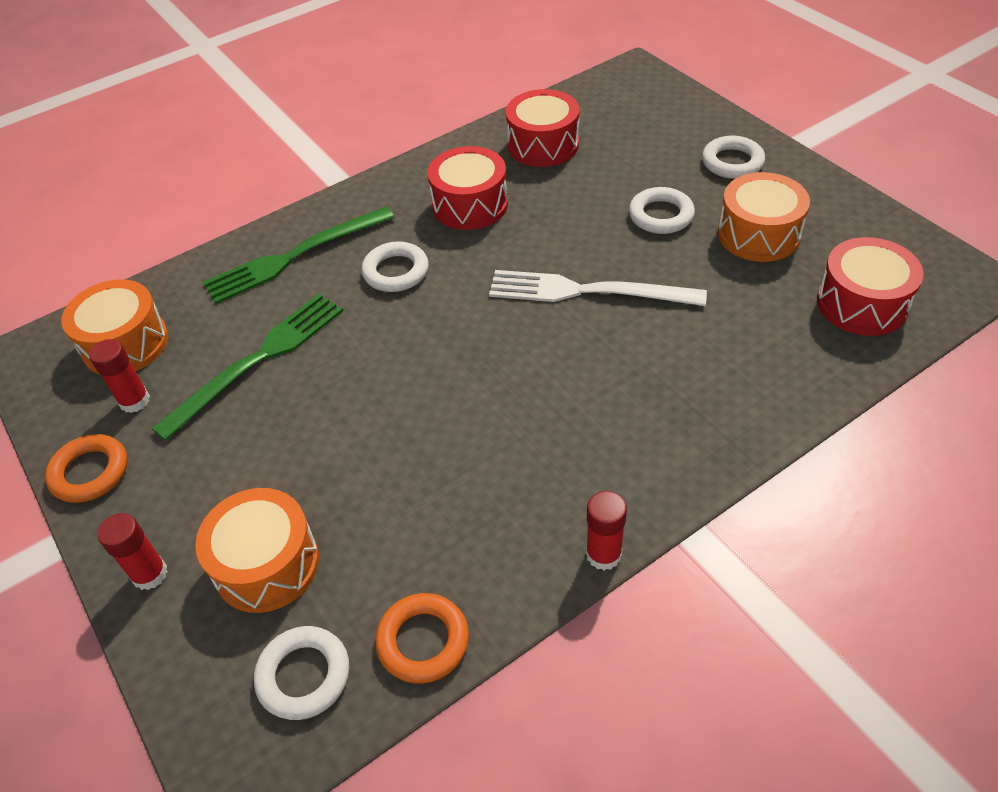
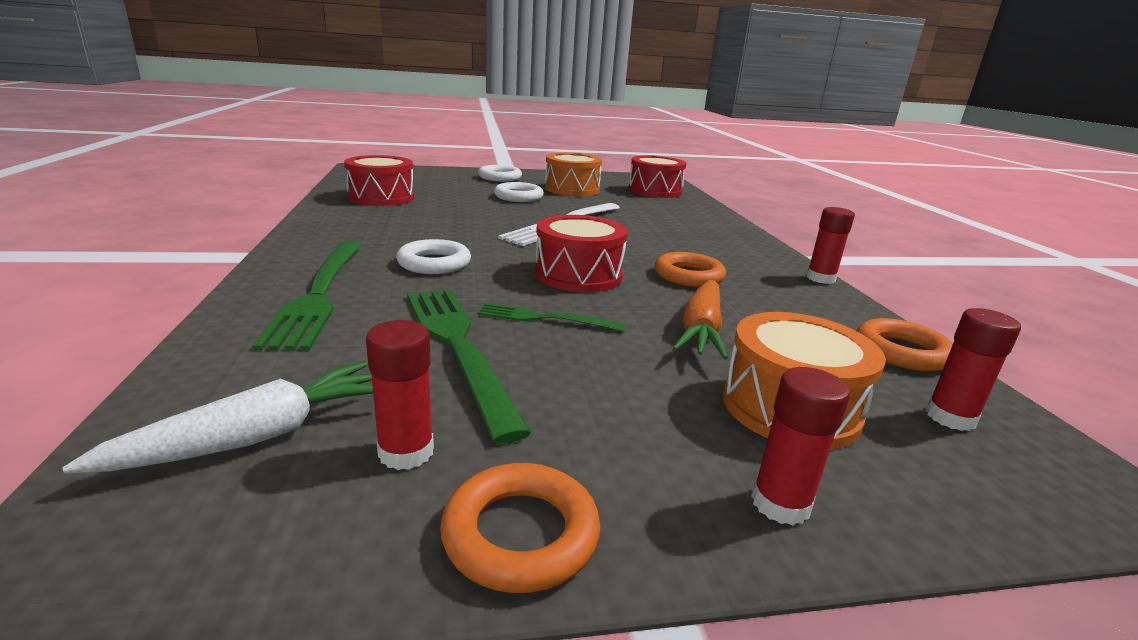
camera: 70 degrees left, 25 degrees down
(125, 343) = (257, 437): orange drum -> white carrot
(304, 675) = (950, 417): white ring -> red glue stick
(331, 381) = (545, 318): none -> green fork
(374, 481) = (701, 330): none -> orange carrot
(470, 205) = (401, 226): red drum -> red drum (578, 275)
(508, 437) = (688, 276): none -> orange ring

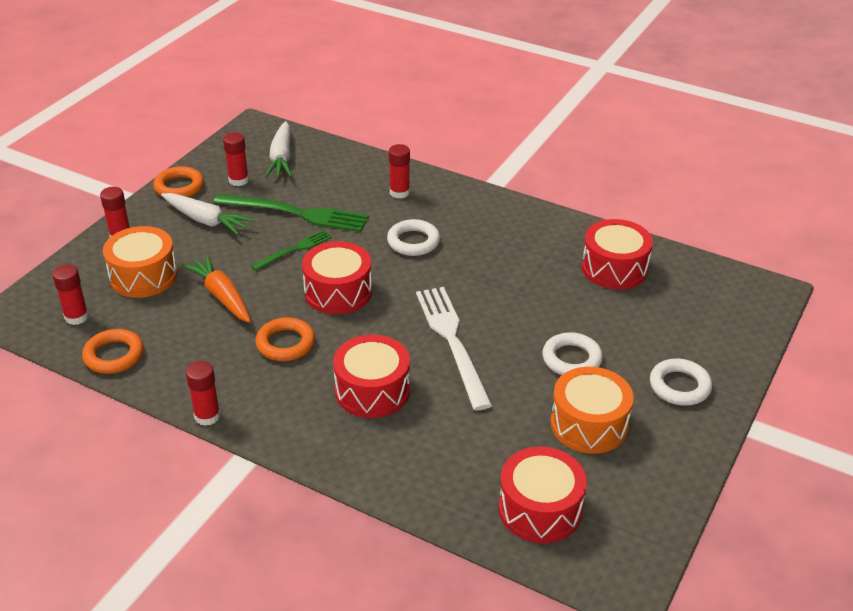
camera: 130 degrees right, 15 degrees up
(319, 293) = (399, 192): green fork -> red glue stick
(585, 421) = (206, 220): none -> white carrot
(664, 236) = (372, 391): none -> red drum

